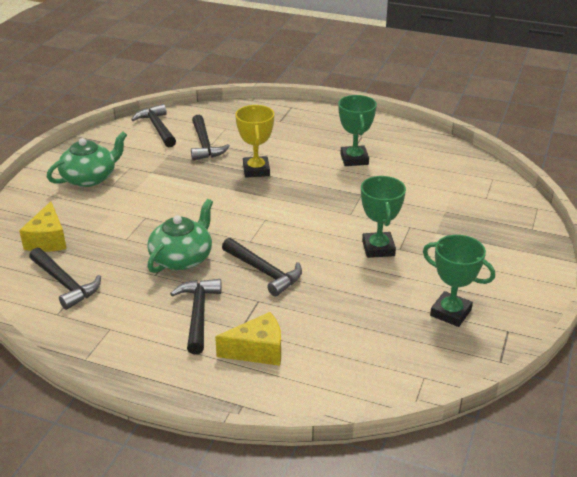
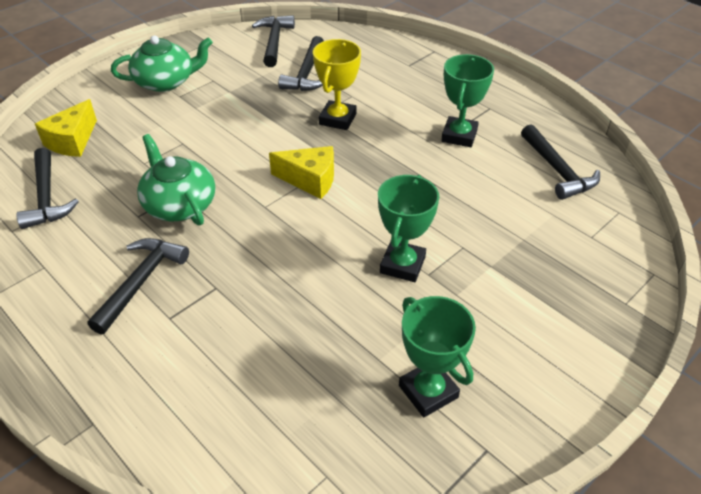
camera: 25 degrees right, 10 degrees up
(182, 258) = (179, 204): green teapot -> green teapot turned 90 degrees counterclockwise
(257, 350) = (164, 355): yellow cheese -> yellow cheese (310, 180)
(264, 272) = (250, 252): black hammer -> black hammer (557, 170)

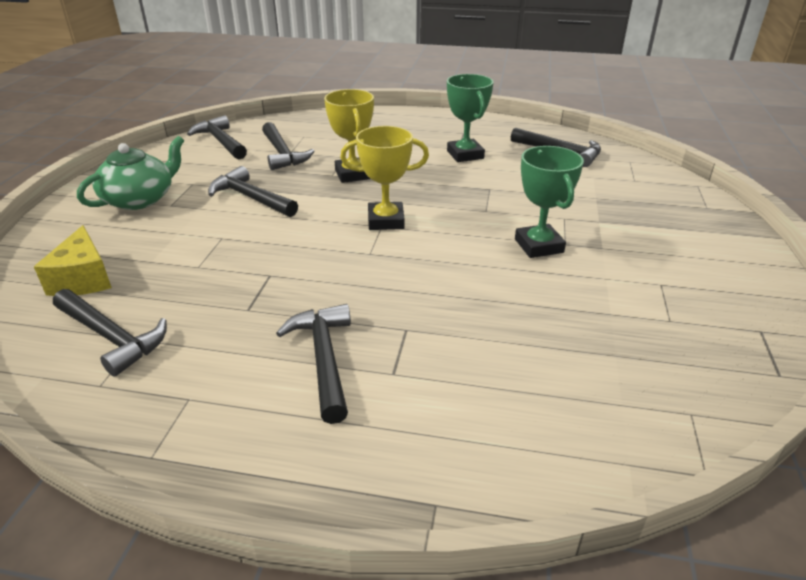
camera: 35 degrees left, 10 degrees down
(179, 204) = (282, 283): green teapot -> none
(237, 112) = (250, 198): none -> black hammer
(310, 180) = (386, 221): yellow cheese -> yellow trophy
(428, 391) = (673, 315): green trophy -> none

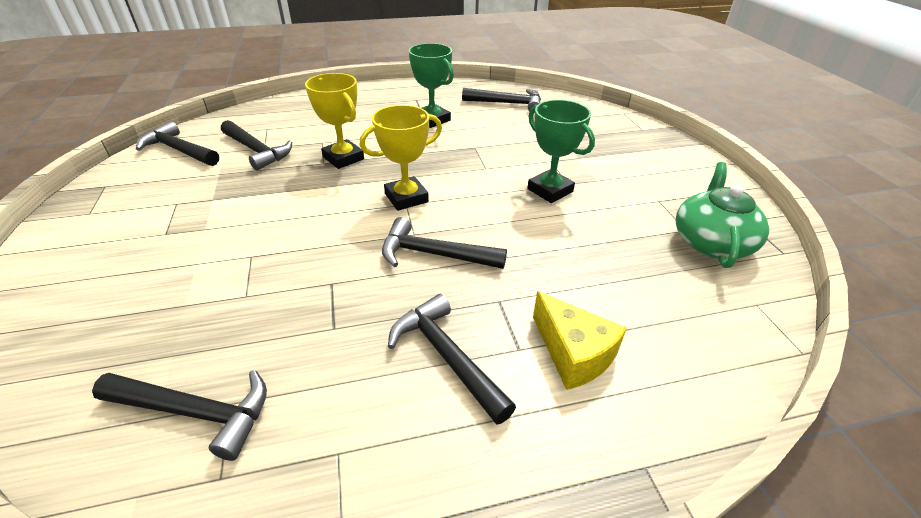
camera: 25 degrees left, 5 degrees up
(83, 279) = (110, 351): yellow cheese -> yellow cheese (573, 354)
(140, 199) = (122, 235): green teapot -> green teapot (711, 242)
(250, 198) = (254, 205): black hammer -> black hammer (434, 254)

